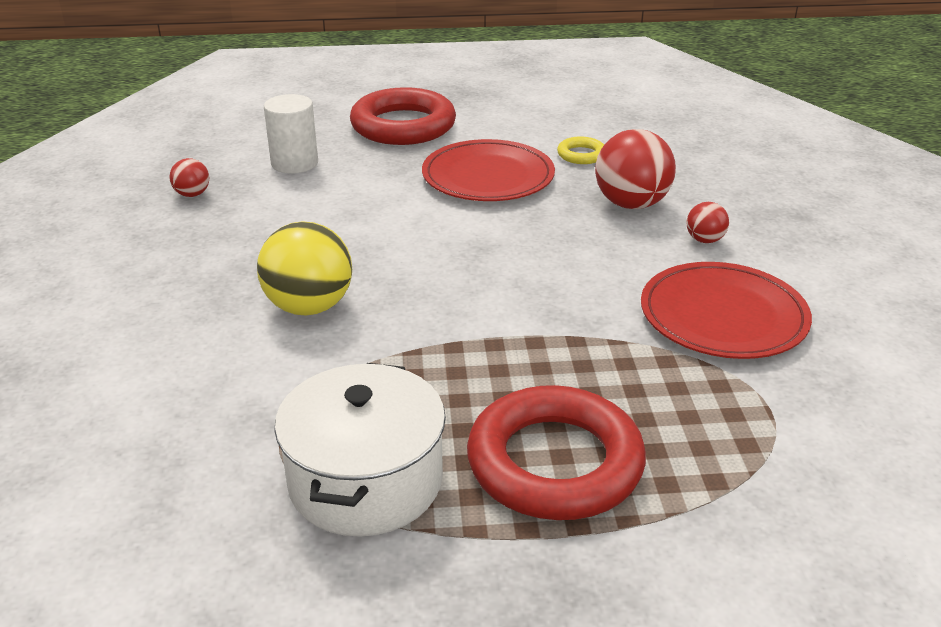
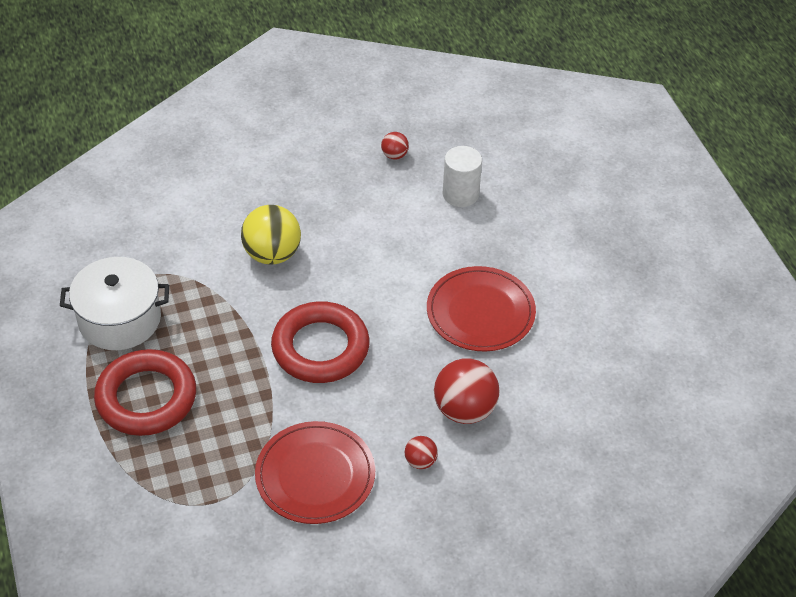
camera: 75 degrees right, 15 degrees up
(403, 126) = (552, 241): red ring -> red ring (320, 348)
(581, 155) = (543, 368): yellow ring -> none

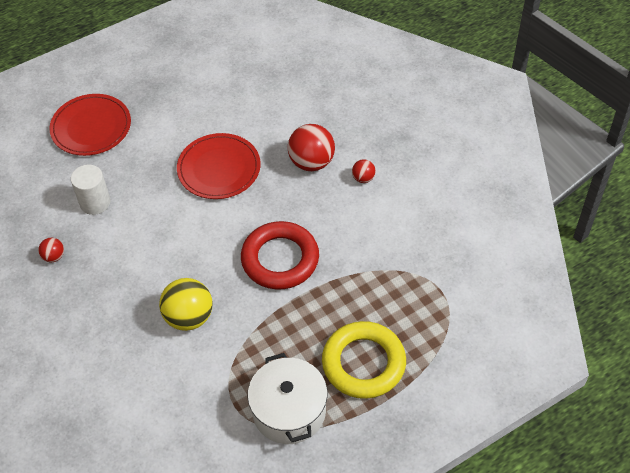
camera: 100 degrees left, 5 degrees up
(146, 398) = (363, 363): red ring -> yellow ring
(315, 475) = (396, 235): red plate -> red plate (91, 127)

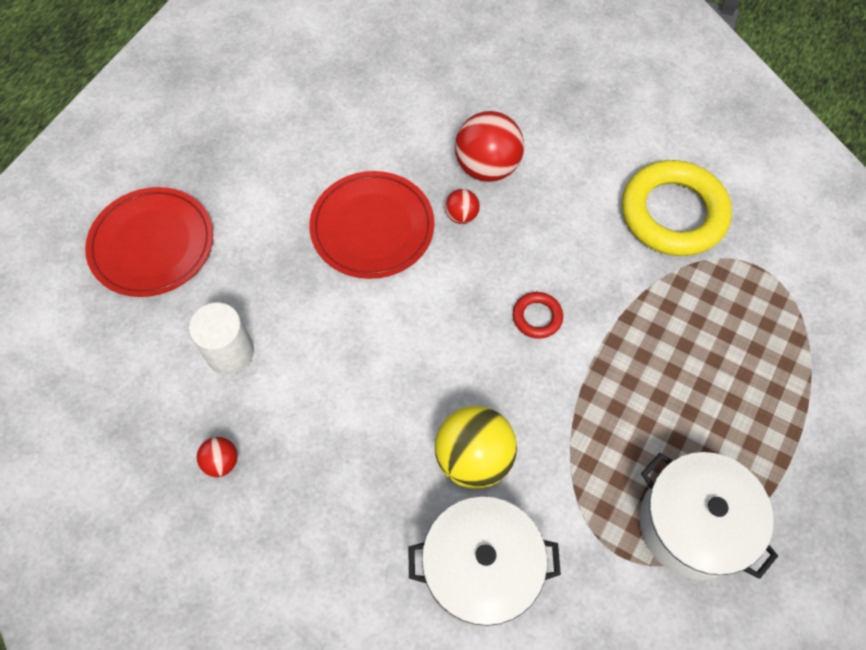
camera: 30 degrees left, 10 degrees up
(153, 375) = (481, 568): none -> white pot
(280, 259) = (537, 317): red ring -> red ring, size x0.44
(363, 178) = (565, 161): red ball -> red ball (461, 216)
(363, 363) = (736, 409): yellow ring -> yellow ring (673, 213)

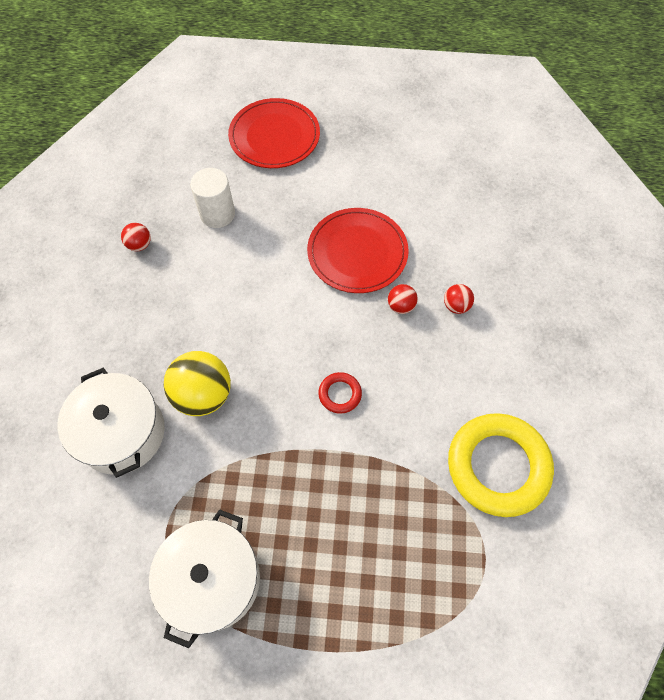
camera: 65 degrees right, 0 degrees up
(487, 167) = (456, 306): red ball -> red ball, size x0.50

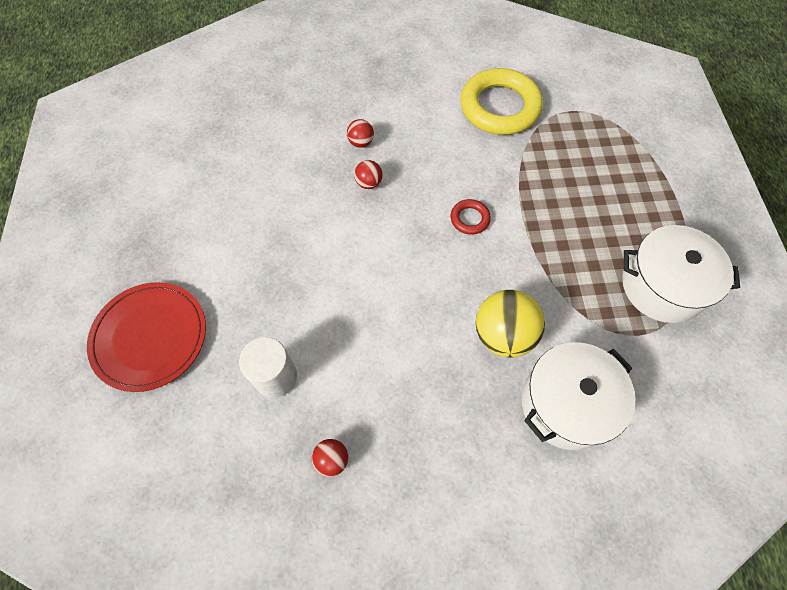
camera: 100 degrees left, 0 degrees up
(357, 252) = (313, 226): red plate -> none

